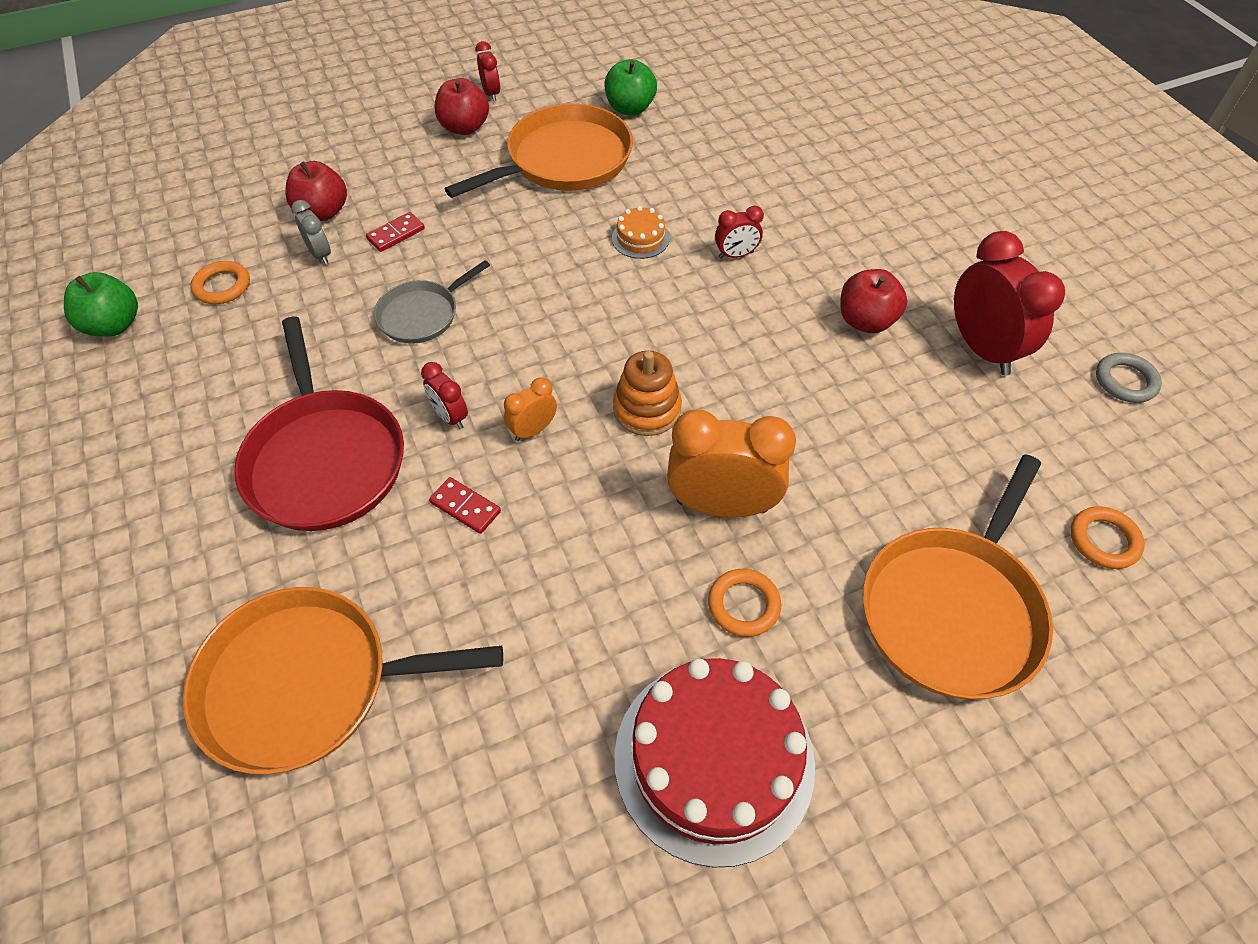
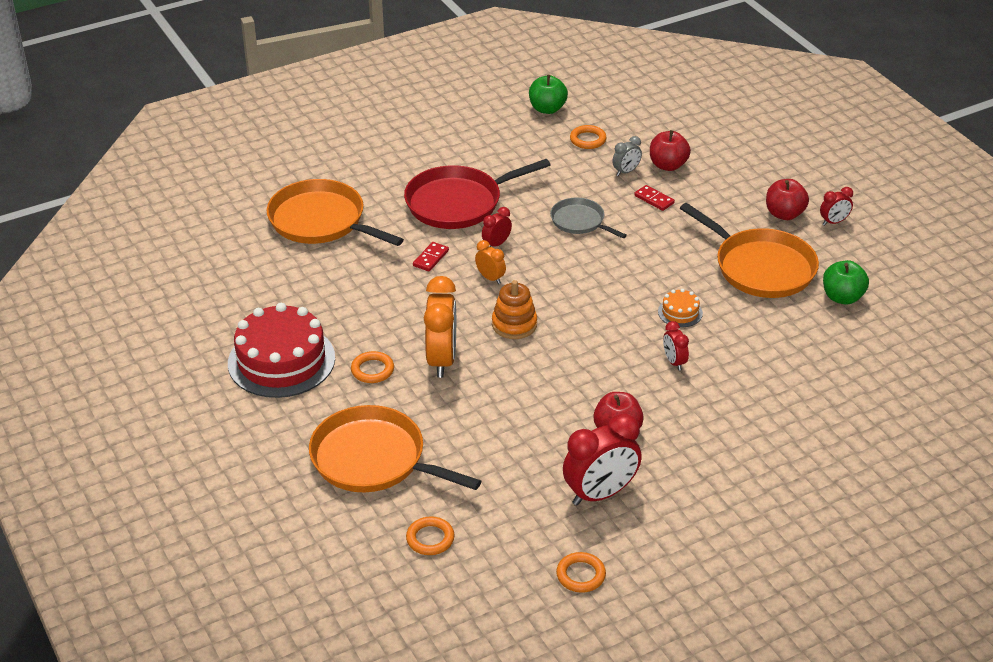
camera: 85 degrees right, 15 degrees down
(307, 684) = (321, 221): orange pan -> orange pan turned 45 degrees counterclockwise
(1125, 381) = (580, 575): grey ring -> orange ring

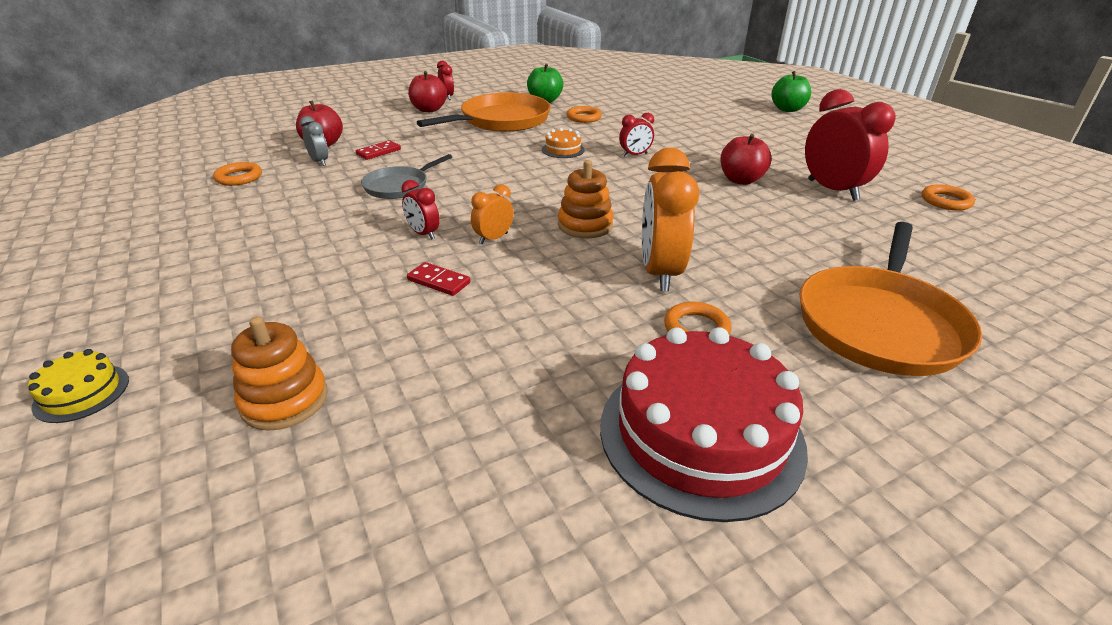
camera: 90 degrees left, 5 degrees down
(321, 221) = (284, 400): orange pan -> orange stacking toy
(333, 160) = (81, 393): none -> yellow cake
(430, 539) = (981, 279): orange ring -> orange ring (584, 117)
(442, 360) = (660, 272): orange clock -> orange clock turned 90 degrees counterclockwise
(458, 203) = (314, 260): red pan -> none
(547, 109) = (144, 197): green apple -> green apple (787, 109)

